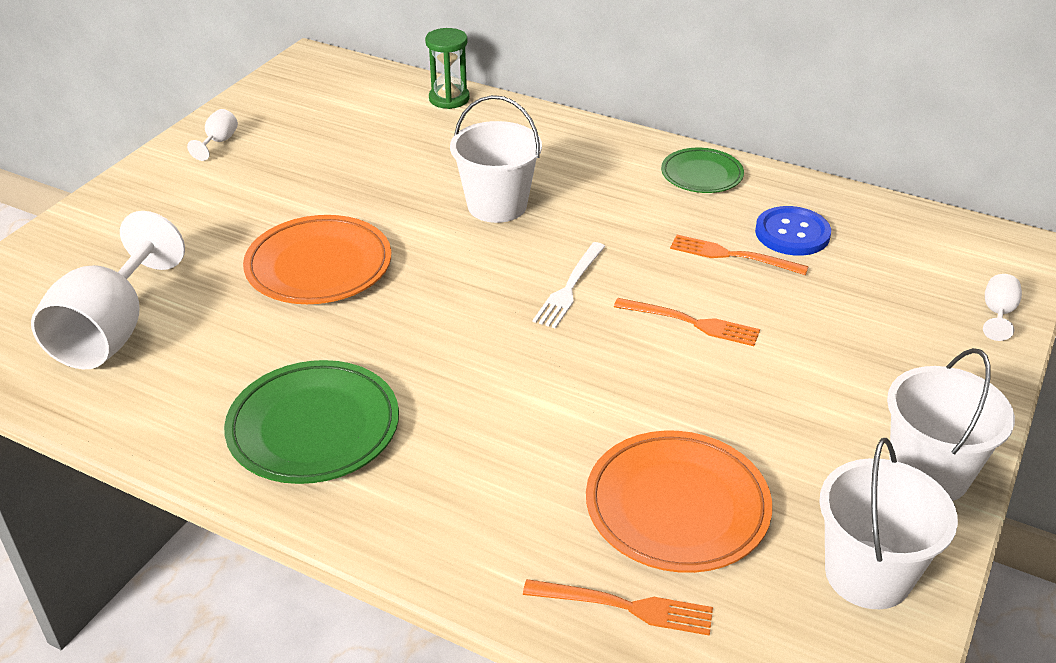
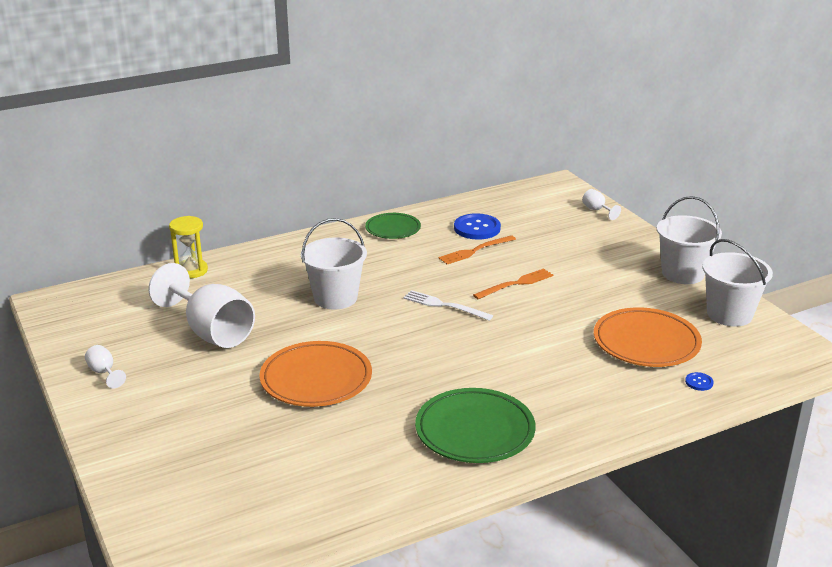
camera: 55 degrees left, 10 degrees down
(111, 331) = (284, 483): white goblet -> white goblet (211, 332)
(449, 99) = (191, 271): green hourglass -> yellow hourglass
(569, 288) = (444, 305): white fork -> white fork turned 150 degrees clockwise
(625, 607) = (699, 382): orange fork -> blue button

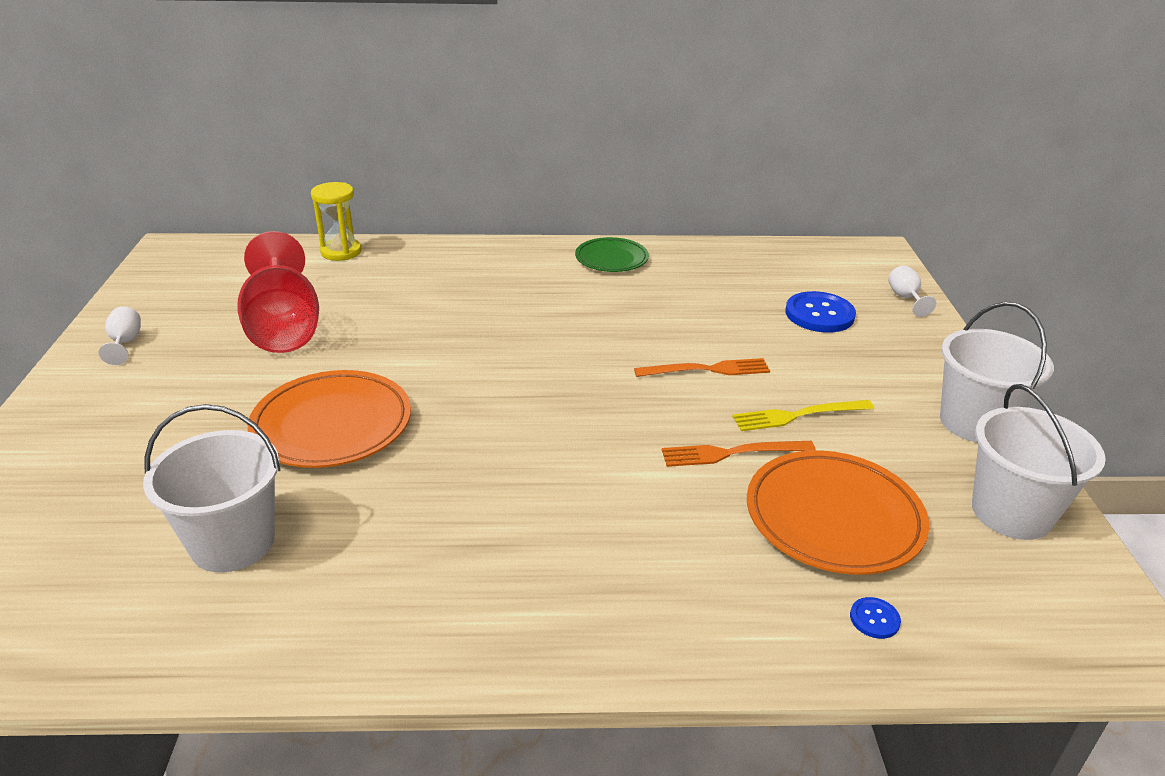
camera: 25 degrees right, 5 degrees up
(211, 332) = (284, 328): white goblet -> red goblet
(335, 298) = (462, 325): white bucket -> white bucket (233, 542)
(444, 305) = (585, 373): white fork -> none
(475, 251) = (690, 311): orange fork -> orange fork (732, 453)
(475, 431) = (455, 576): green plate -> none
(477, 228) = (718, 283): blue button -> blue button (819, 314)
(588, 296) = (798, 415): none -> yellow fork

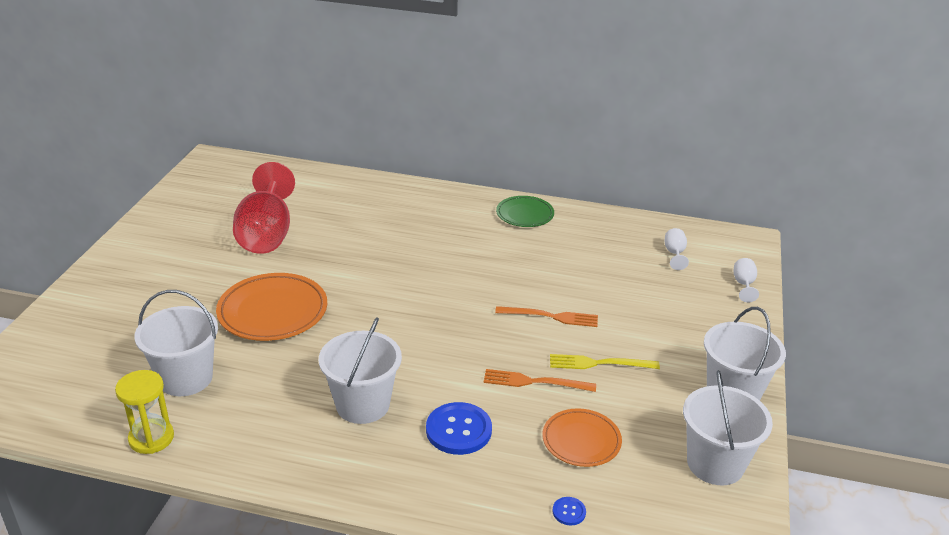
camera: 15 degrees right, 0 degrees up
(125, 343) = (161, 229): white goblet -> white goblet (674, 254)
(341, 252) = (327, 179): yellow hourglass -> yellow hourglass (151, 438)
(516, 528) = (362, 405): none -> white bucket
(819, 314) = (664, 287): blue button -> blue button (458, 430)
(833, 517) = (581, 441): orange plate -> orange plate, size x0.62

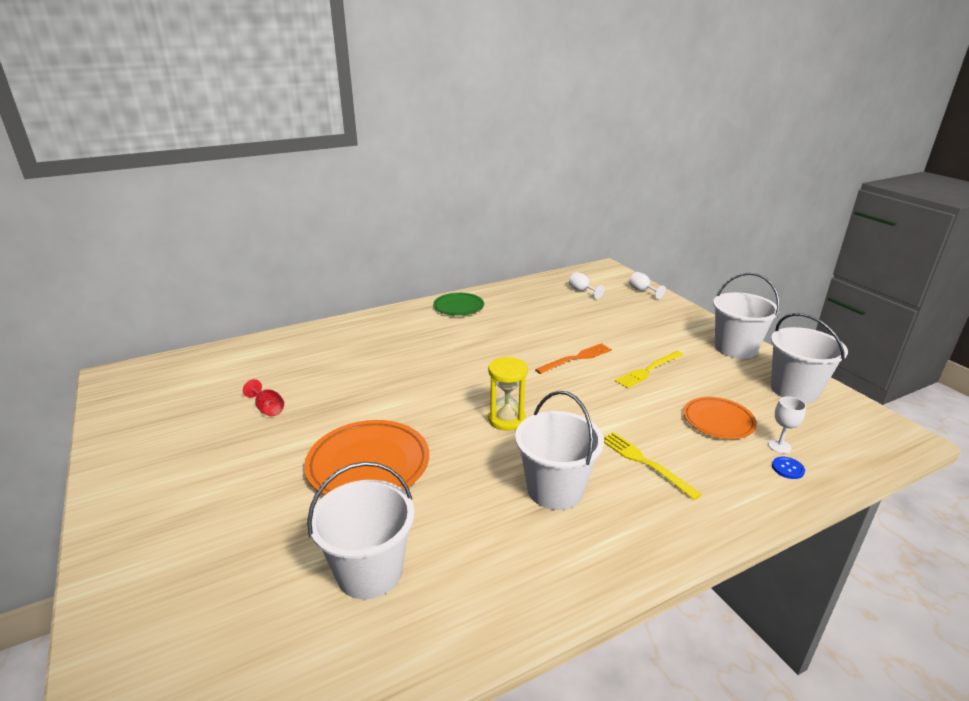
camera: 40 degrees left, 5 degrees down
(151, 438) = (419, 653): yellow hourglass -> yellow hourglass (506, 419)
(266, 234) = (267, 409): red goblet -> red goblet, size x0.41
(458, 430) = (645, 462): blue button -> yellow fork
(534, 382) = (634, 402): orange fork -> none
(597, 493) = (779, 446): none -> white goblet

